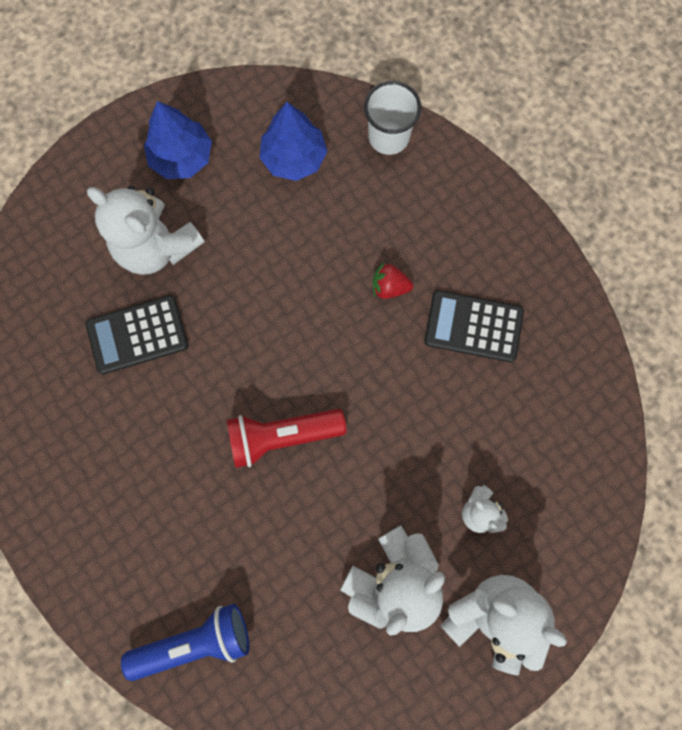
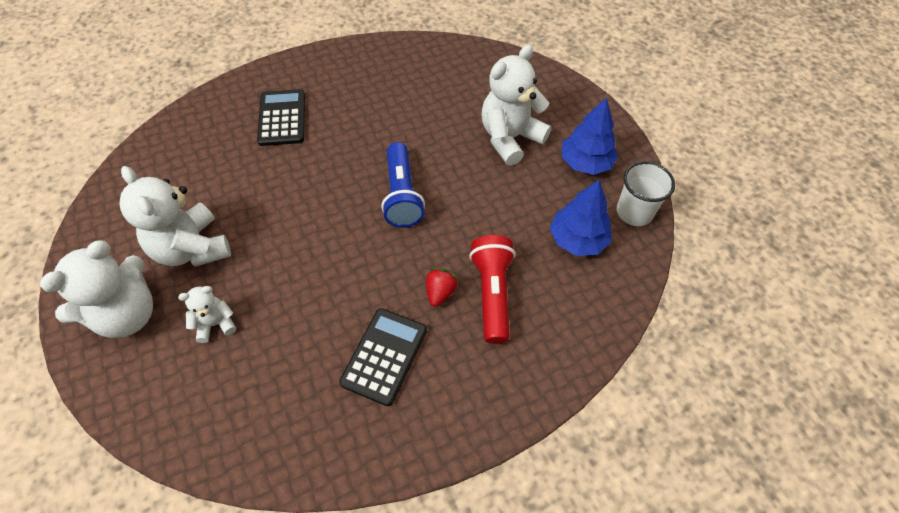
camera: 100 degrees right, 20 degrees down
(137, 335) = (441, 119): black calculator -> black calculator (282, 118)
(195, 642) = (211, 124): blue flashlight -> blue flashlight (401, 195)
(282, 436) = (335, 194): red flashlight -> red flashlight (492, 293)
(388, 137) = (592, 320): white cup -> white cup (634, 212)

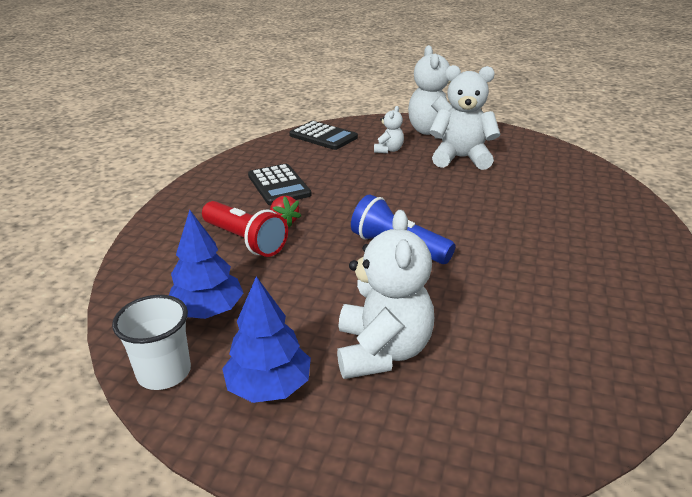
camera: 135 degrees right, 25 degrees down
(282, 118) = (576, 229): black calculator -> black calculator (323, 136)

